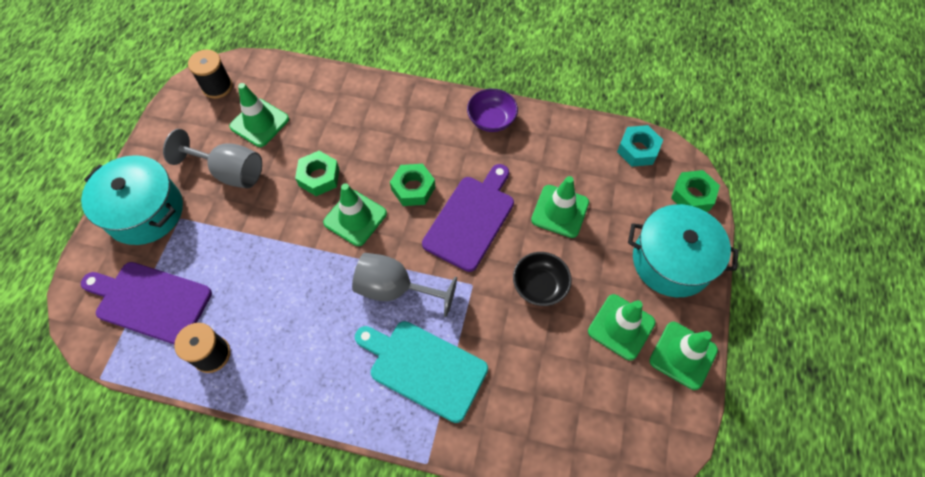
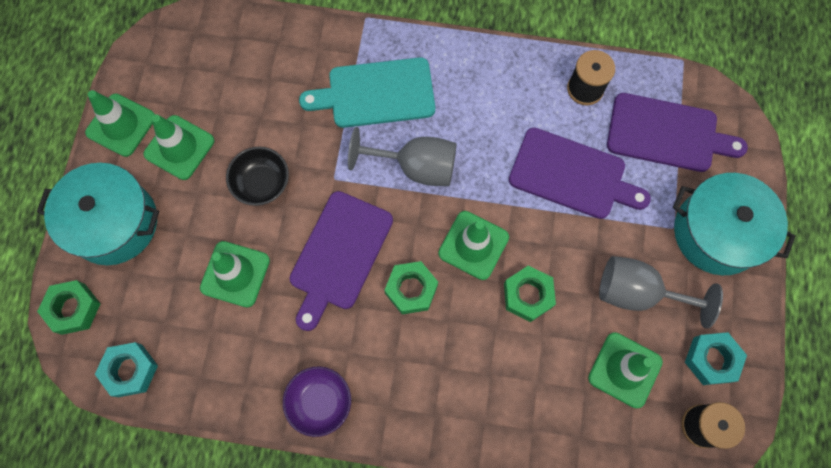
camera: 175 degrees right, 10 degrees up
(192, 124) = (711, 359): none -> turquoise nut
(253, 270) = (572, 175): none -> purple cutting board
(424, 368) = (376, 93): turquoise cutting board -> turquoise cutting board turned 150 degrees clockwise

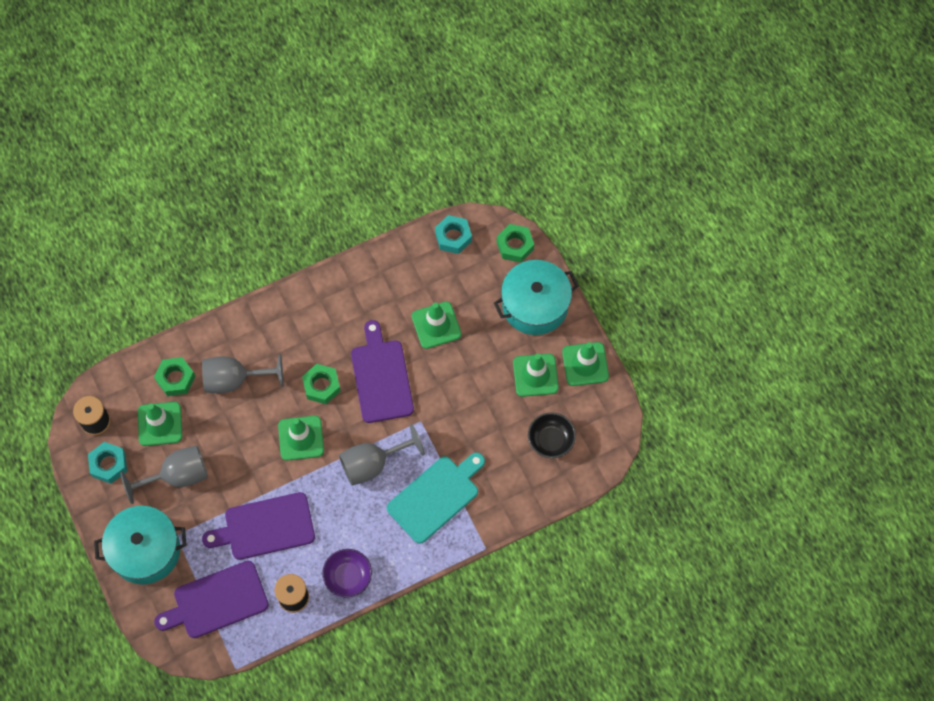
camera: 145 degrees right, 5 degrees down
(261, 183) = (464, 388): black bowl -> black bowl (551, 440)
(320, 402) = (331, 290): purple bowl -> purple bowl (348, 577)
(505, 365) = (235, 380): none -> grey goblet
(527, 295) = (246, 429): green nut -> green nut (175, 379)

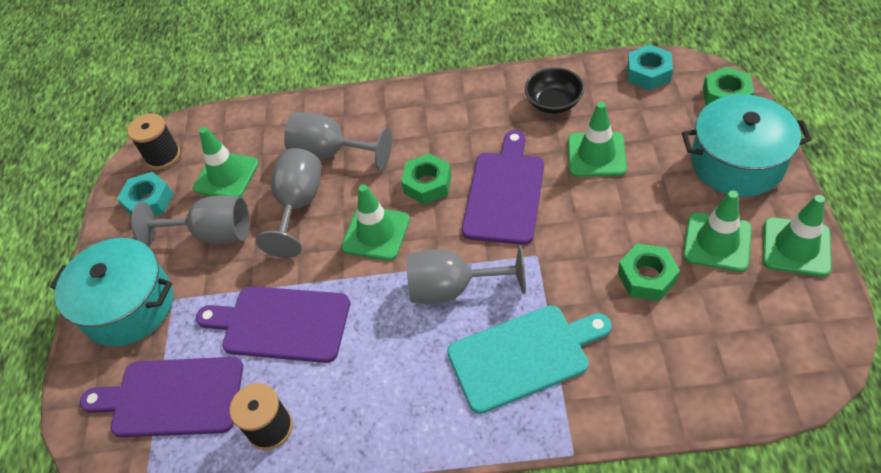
camera: 30 degrees right, 15 degrees down
(175, 379) = (269, 137): green nut -> green nut (647, 277)
(231, 433) = (298, 205): none -> grey goblet
(348, 577) = (356, 425): purple bowl -> none
(551, 440) = (720, 331): black bowl -> black bowl (553, 103)

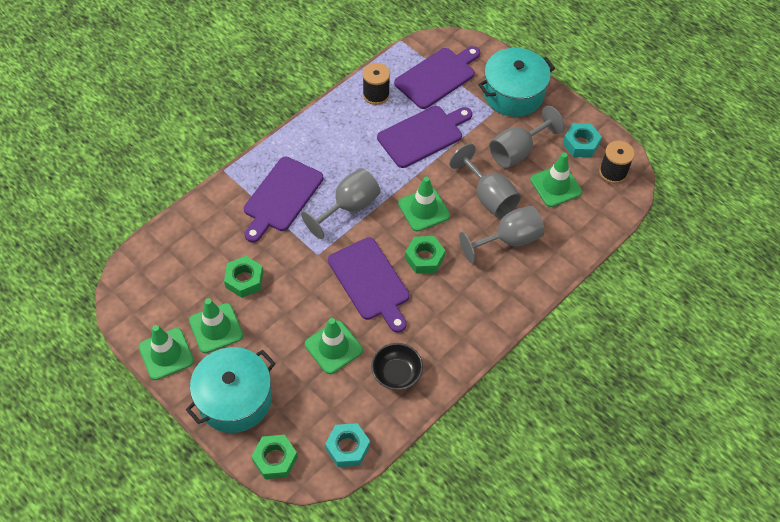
camera: 130 degrees right, 5 degrees up
(523, 356) = (281, 197): turquoise cutting board -> purple cutting board

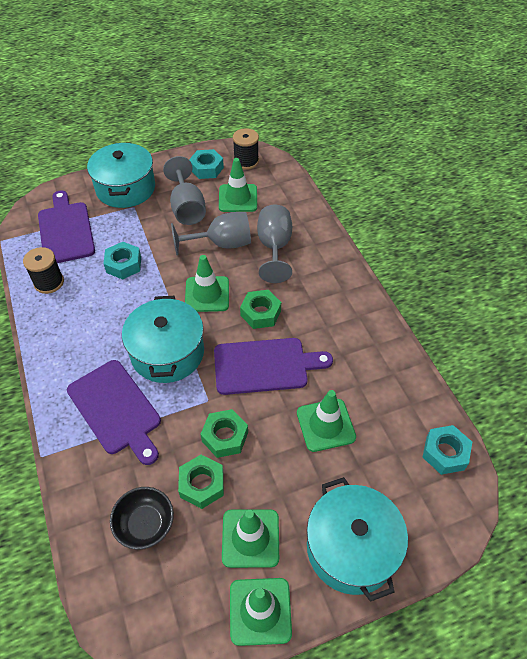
camera: 65 degrees left, 5 degrees down
(275, 459) = (439, 529): green nut -> green nut (225, 437)
(349, 207) = (167, 352): grey goblet -> turquoise pot
(396, 373) = (377, 381): black bowl -> black bowl (145, 524)
(423, 135) = (124, 264): purple cutting board -> turquoise nut

